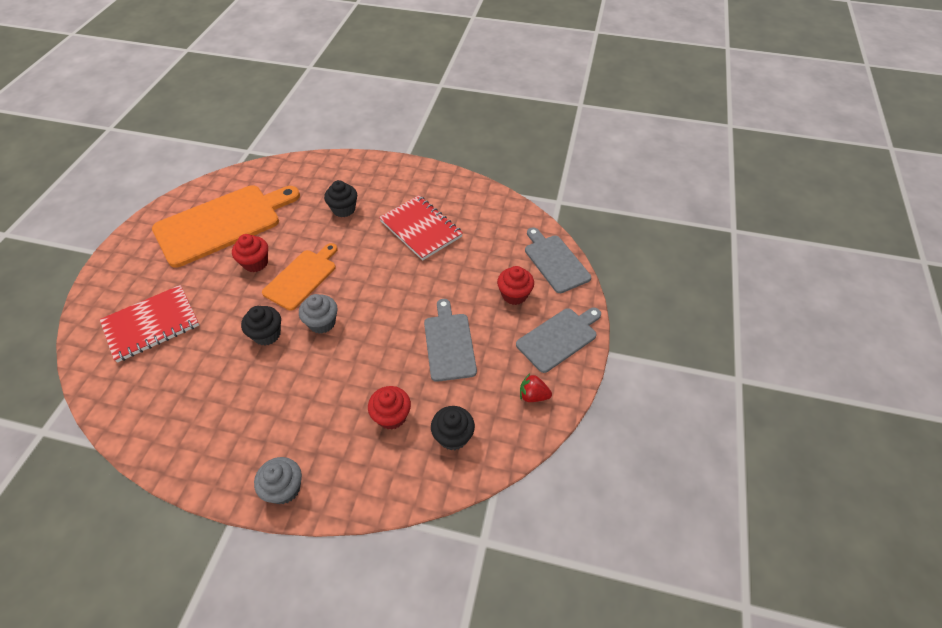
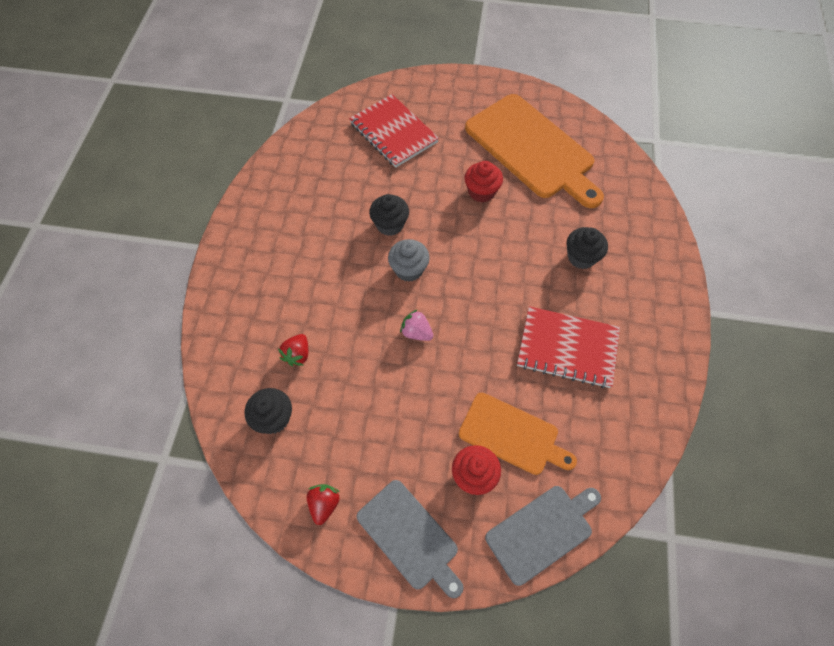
camera: 85 degrees right, 10 degrees up
(284, 488) = (226, 277): grey cupcake -> none
(302, 277) = (468, 238): orange cutting board -> orange cutting board (512, 435)
(388, 321) = (416, 332): none -> pink strawberry
(391, 416) = (297, 355): red cupcake -> red strawberry
(421, 229) = (567, 348): red notebook -> red notebook turned 60 degrees clockwise
(449, 343) = (391, 402): grey cutting board -> none

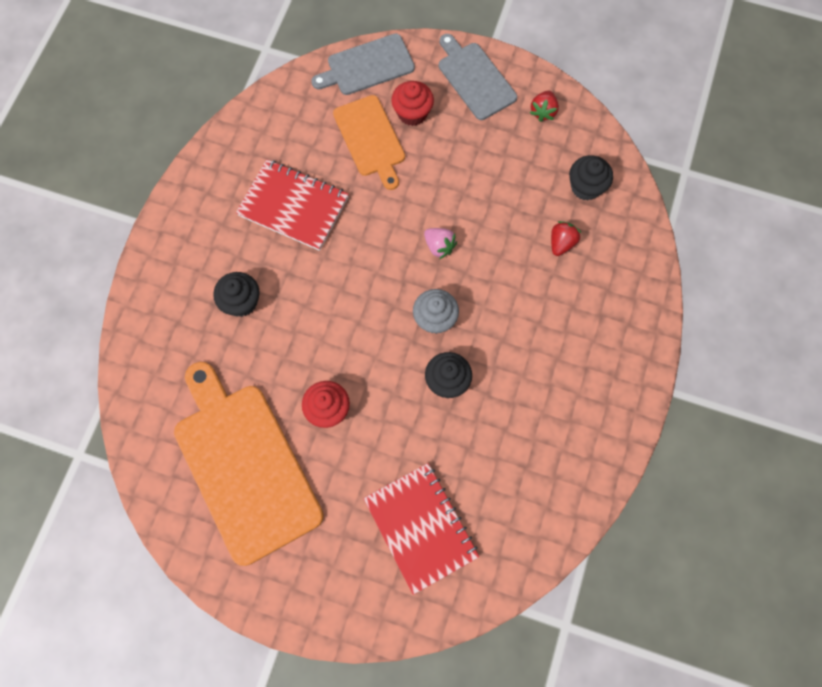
camera: 170 degrees left, 10 degrees up
(512, 435) = (370, 139): orange cutting board -> orange cutting board turned 150 degrees counterclockwise

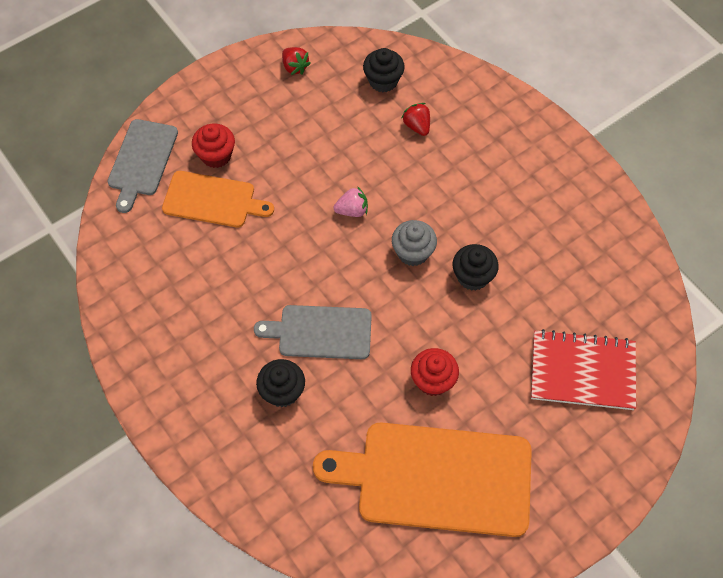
camera: 55 degrees left, 10 degrees down
(293, 206) = (225, 296): red notebook -> none
(475, 78) = (224, 93): grey cutting board -> grey cutting board (320, 332)

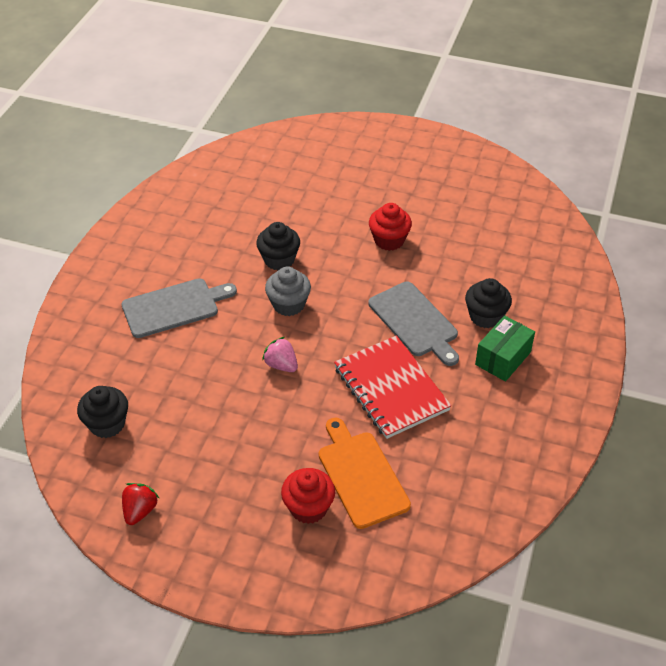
camera: 125 degrees left, 15 degrees down
(142, 161) = (370, 571): grey cutting board -> grey cutting board (174, 307)
(230, 369) = (503, 358): none -> green box
(417, 126) = (147, 369): red strawberry -> none
(436, 478) = (458, 205): orange cutting board -> none
(582, 371) = (306, 173): red notebook -> red notebook (391, 389)

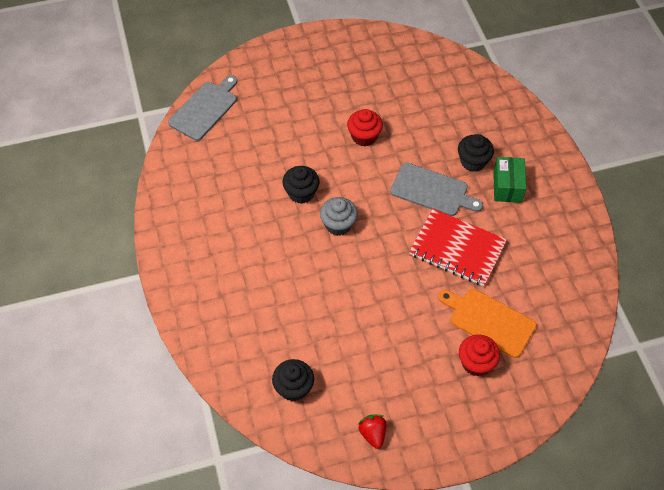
camera: 35 degrees left, 10 degrees up
(174, 307) = (259, 272): grey cutting board -> grey cutting board (205, 109)
(281, 365) = (373, 273): pink strawberry -> none

